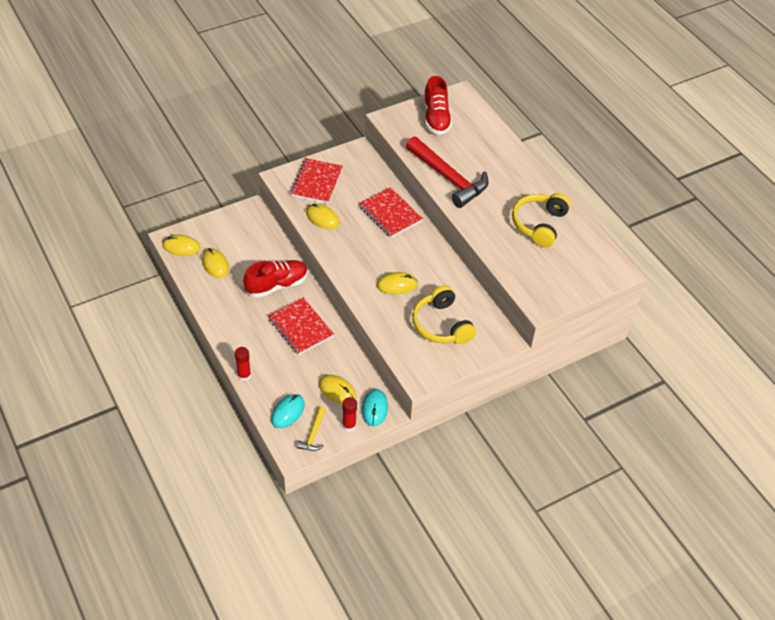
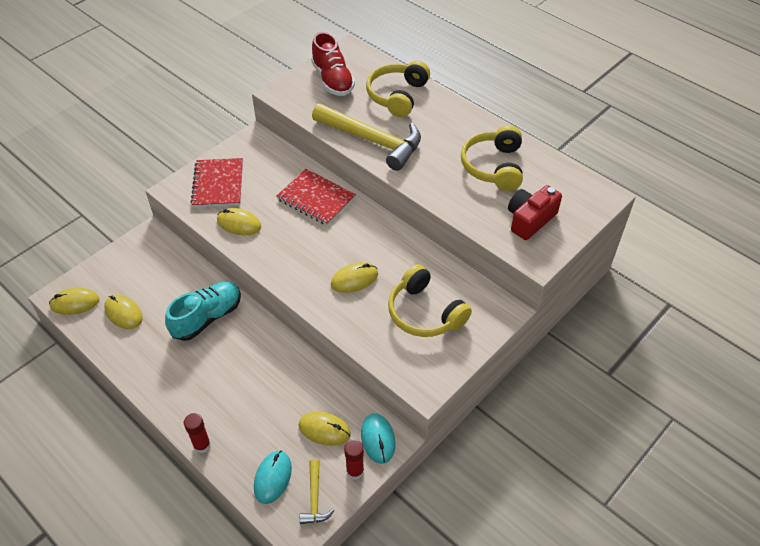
camera: 15 degrees left, 0 degrees up
(277, 285) = (207, 318): red shoe -> turquoise shoe
(300, 327) = (253, 362): red notebook -> none
(449, 178) = (373, 141): red hammer -> yellow hammer
(485, 145) = (397, 96): none -> yellow headphones
(549, 274) = (530, 220): none -> red camera

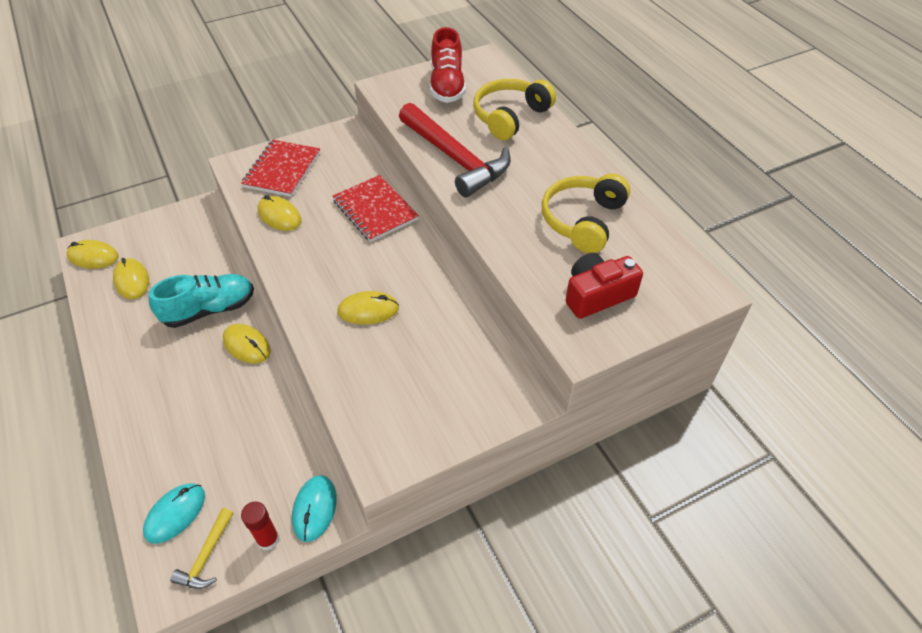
camera: 20 degrees right, 0 degrees up
(202, 445) = (124, 449): red glue stick -> none
(324, 430) = (261, 476): yellow mouse -> yellow mouse (247, 345)
(373, 141) = (455, 158): yellow hammer -> red hammer
(425, 313) = (428, 373): yellow headphones -> none

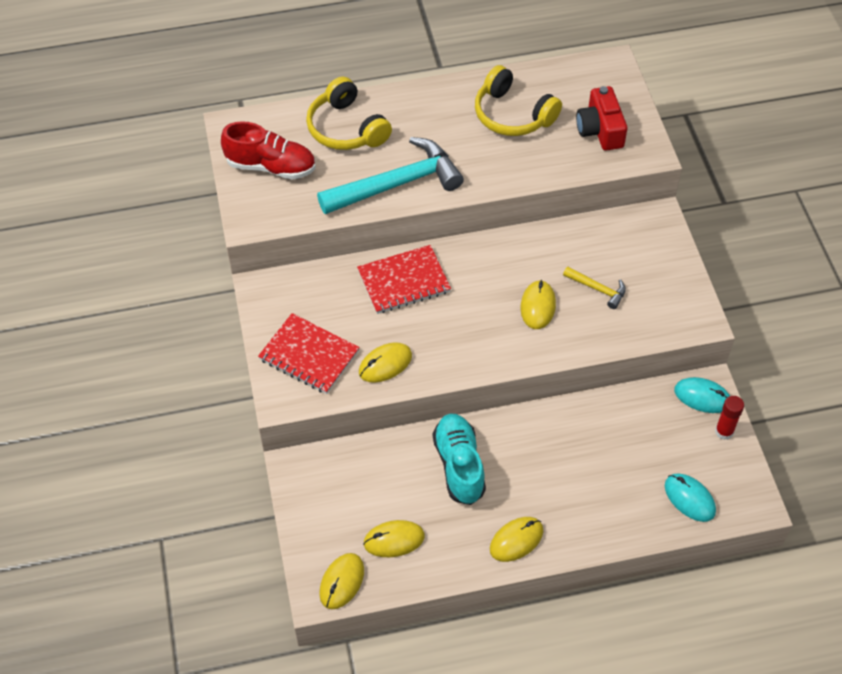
camera: 75 degrees left, 5 degrees up
(206, 556) = (732, 476): yellow hammer -> yellow hammer (598, 289)
(247, 345) = (516, 435): yellow mouse -> yellow mouse (516, 540)
(455, 158) = (397, 184): red hammer -> turquoise hammer

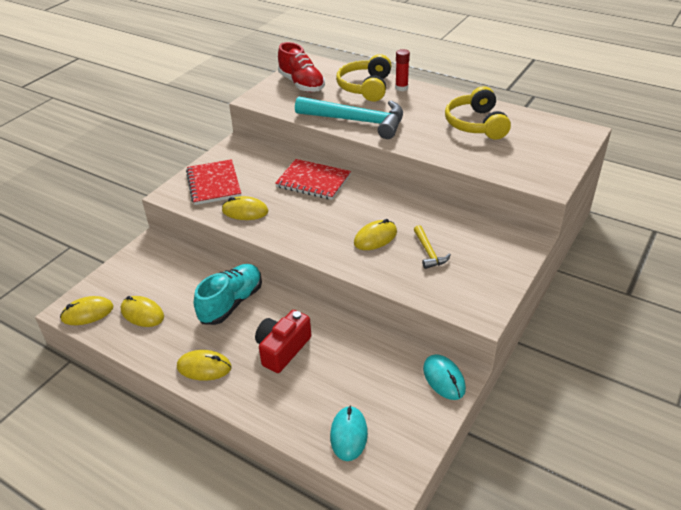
camera: 45 degrees right, 15 degrees down
(600, 130) = (528, 157): red camera -> red camera (282, 349)
(724, 431) = (432, 412): red glue stick -> red glue stick (401, 88)

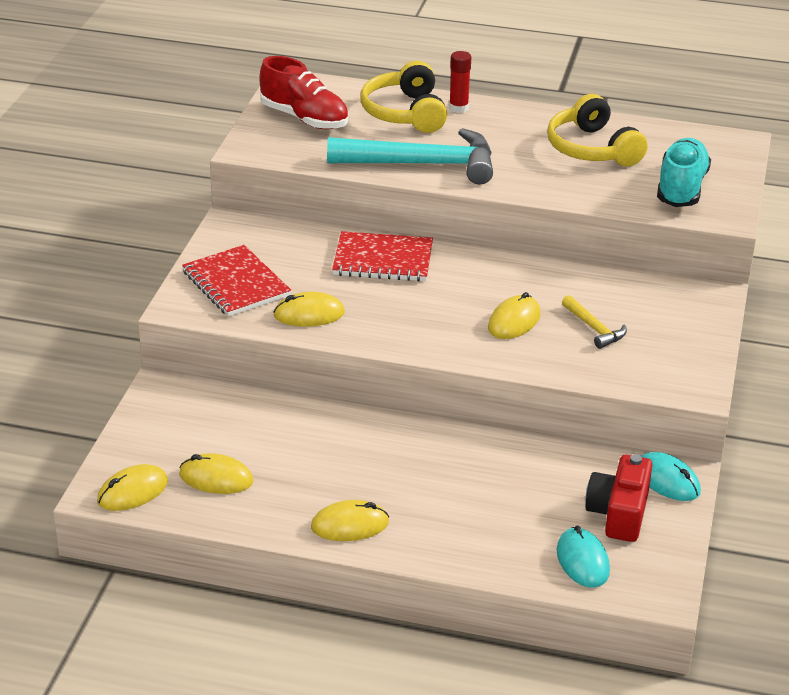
camera: 20 degrees left, 5 degrees down
(231, 303) = (337, 444): turquoise shoe -> turquoise shoe (681, 189)
(282, 349) = (443, 485): red camera -> red camera (619, 513)

